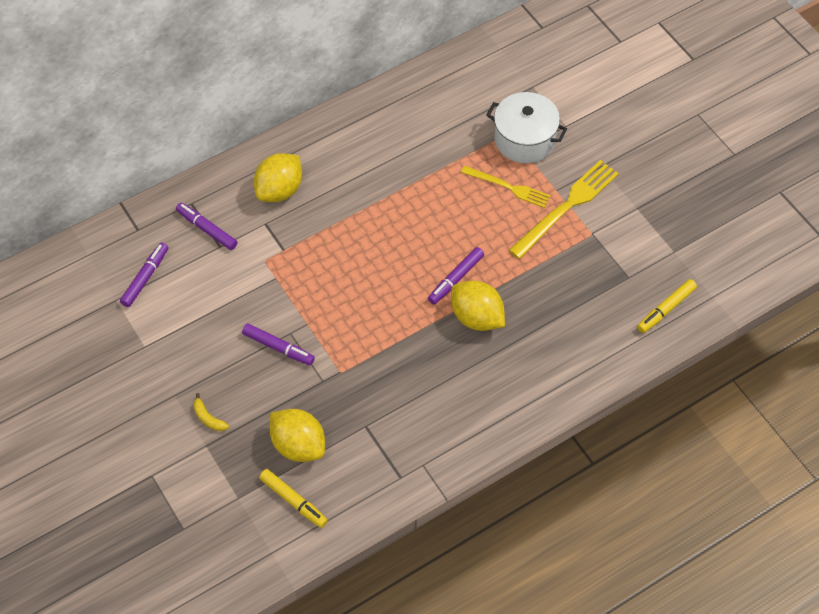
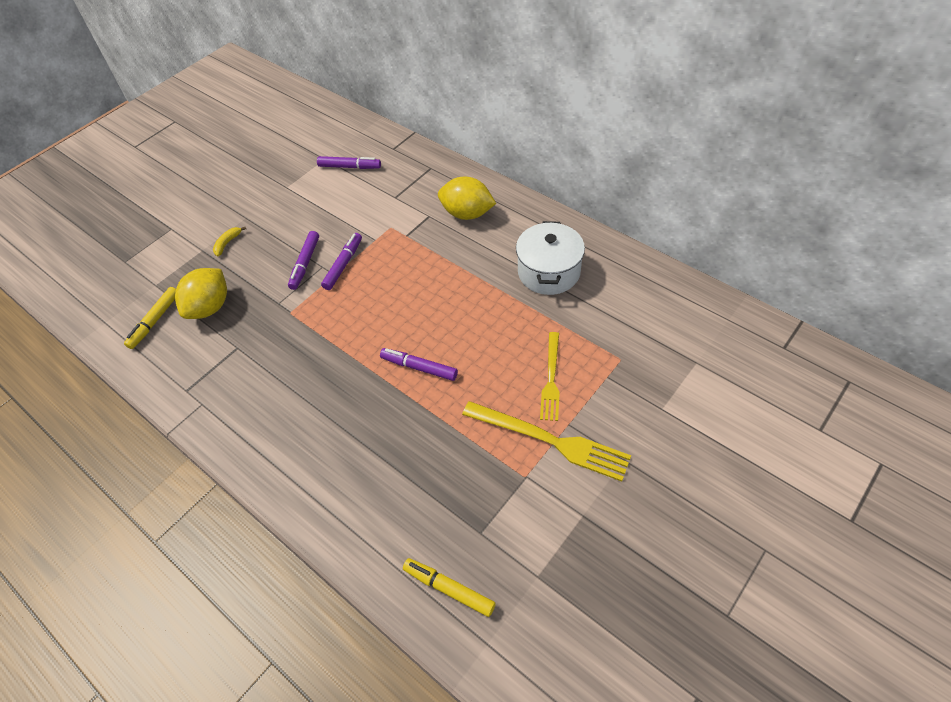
camera: 75 degrees right, 5 degrees down
(207, 229) = (408, 184): purple marker -> purple marker (343, 265)
(477, 317) = (379, 398): yellow lemon -> none
(524, 139) = (621, 375): white pot -> white pot (549, 272)

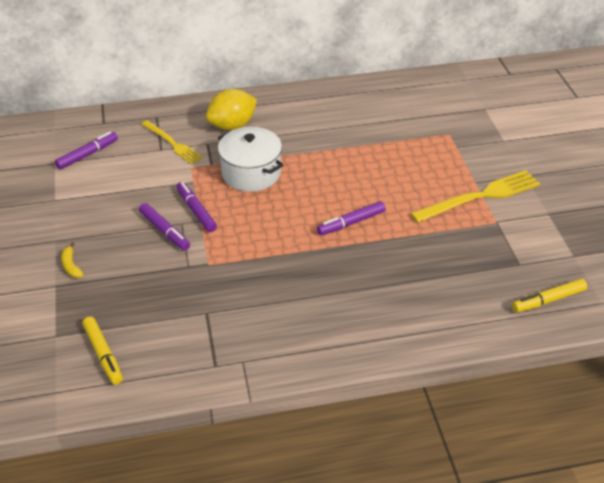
camera: 55 degrees left, 10 degrees down
(210, 307) = (136, 310): yellow lemon -> none
(549, 272) = (339, 121): white pot -> white pot (251, 173)
(551, 378) = (431, 169): yellow fork -> yellow fork (172, 143)

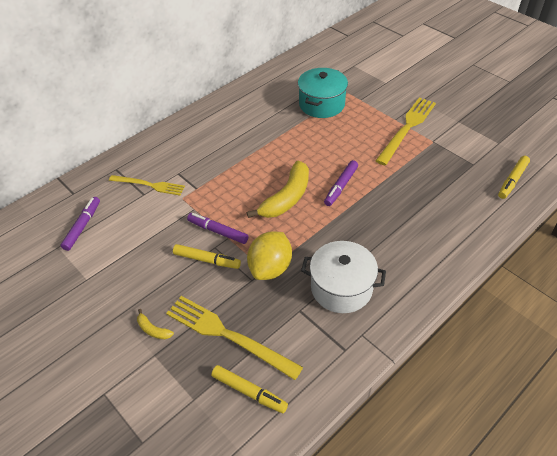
camera: 30 degrees left, 5 degrees up
(127, 302) = (229, 335): none -> yellow fork
(165, 231) = (207, 260): purple marker -> yellow marker
(232, 125) = (185, 150): yellow lemon -> yellow lemon (270, 268)
(251, 173) = (234, 181): white pot -> white pot (341, 288)
(287, 210) = (287, 198): none -> yellow banana
(409, 135) = (321, 104): none -> turquoise pot

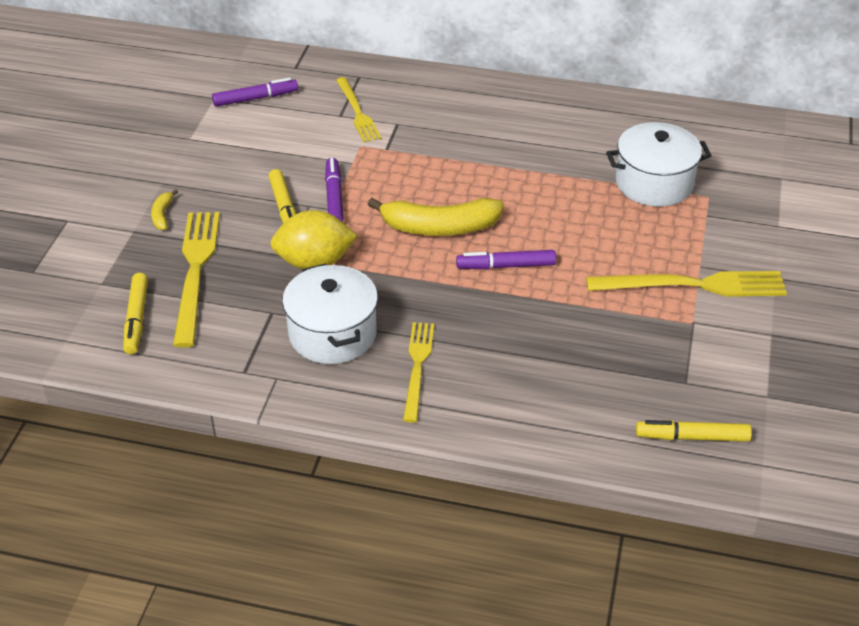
camera: 55 degrees right, 5 degrees down
(321, 104) = (654, 183): turquoise pot -> white pot
(397, 261) = (417, 368): none -> yellow fork

